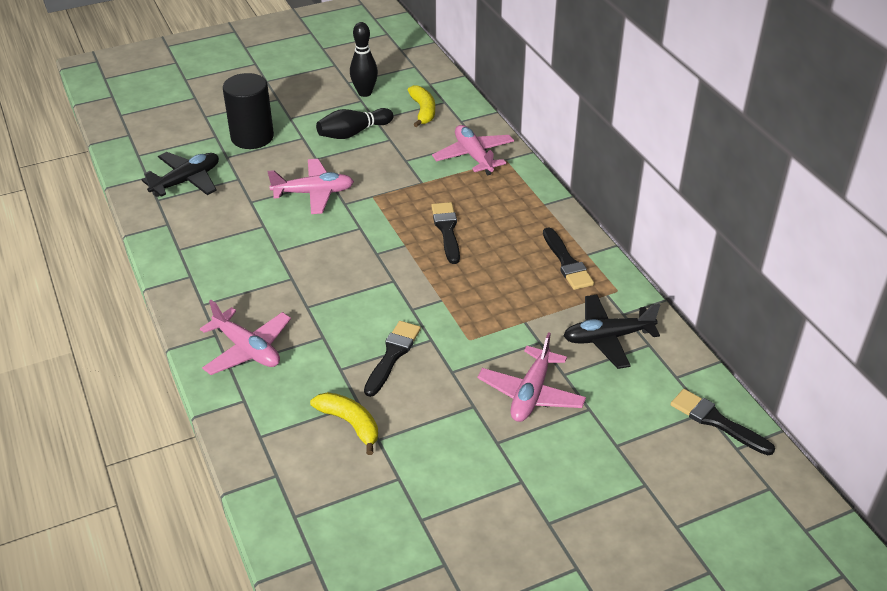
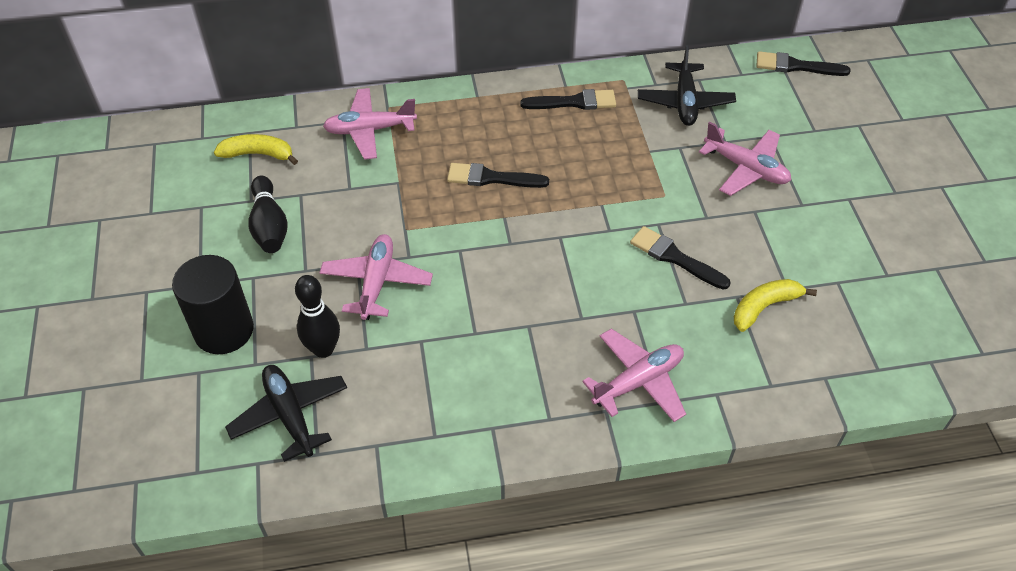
camera: 75 degrees left, 10 degrees up
(364, 93) = (186, 200): black bowling pin -> black bowling pin (323, 349)
(716, 421) = (796, 66): black brush -> black brush turned 45 degrees clockwise

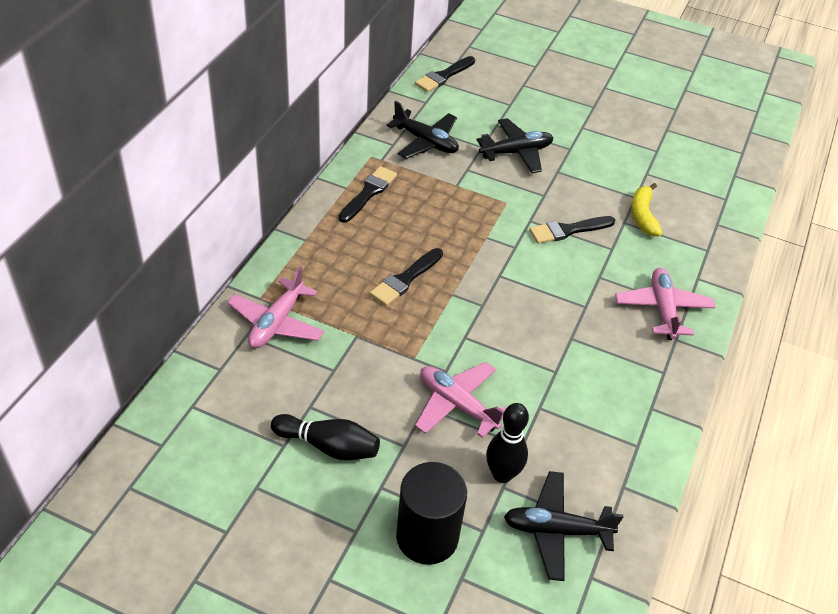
camera: 60 degrees left, 5 degrees down
(258, 154) = (228, 412): yellow banana -> none
(746, 168) = (516, 152): pink plane -> black plane

